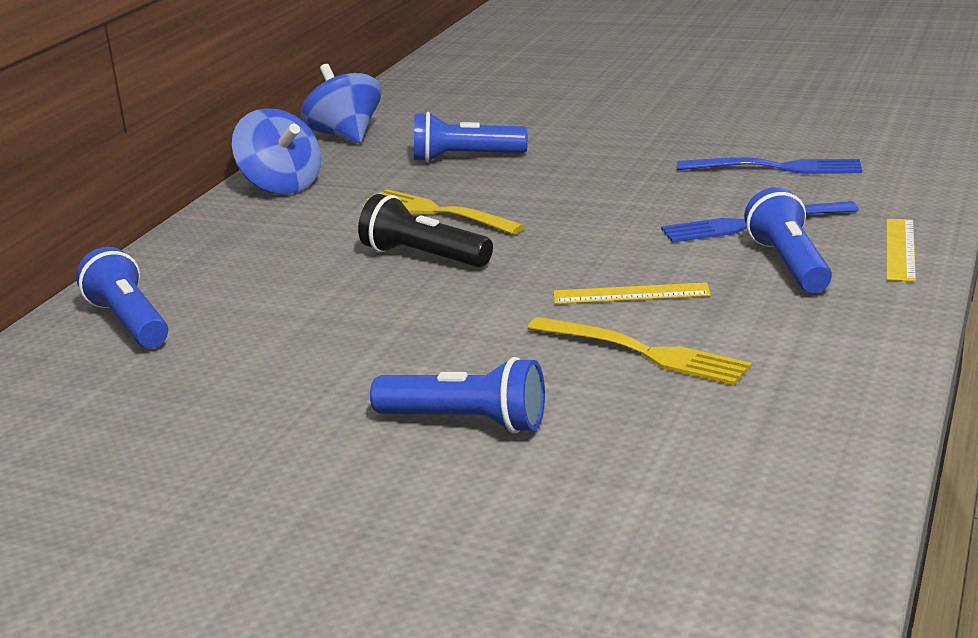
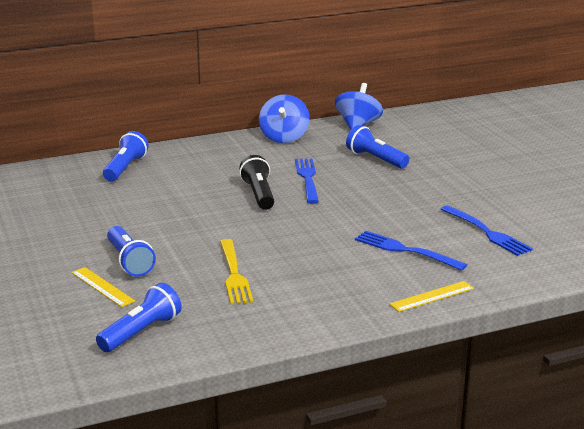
camera: 45 degrees right, 0 degrees up
(438, 212) = (307, 179): yellow fork -> blue fork
(631, 294) = (286, 251): yellow ruler -> yellow ruler (102, 286)
(789, 264) = (371, 275): blue flashlight -> blue flashlight (141, 332)

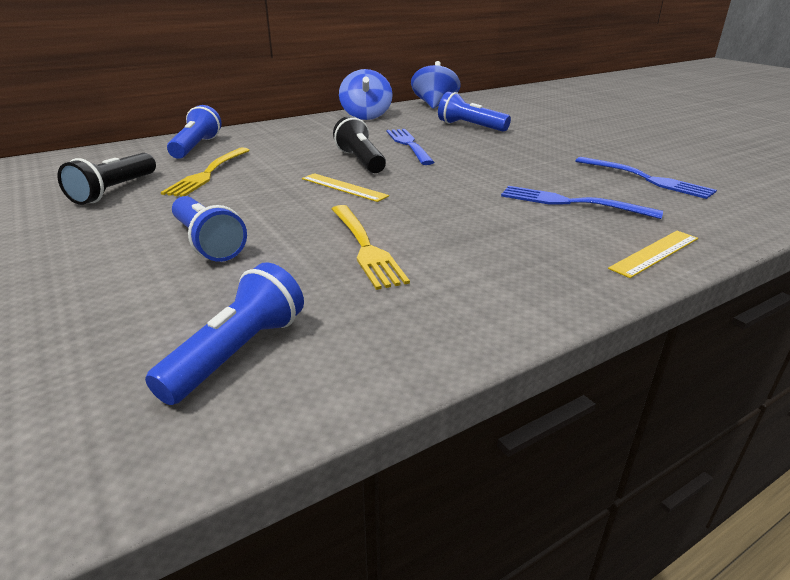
camera: 10 degrees left, 5 degrees up
(63, 211) = (114, 191): none -> black flashlight
(102, 286) = (166, 281): yellow ruler -> yellow ruler (344, 187)
(133, 199) = (208, 173): none -> yellow fork

